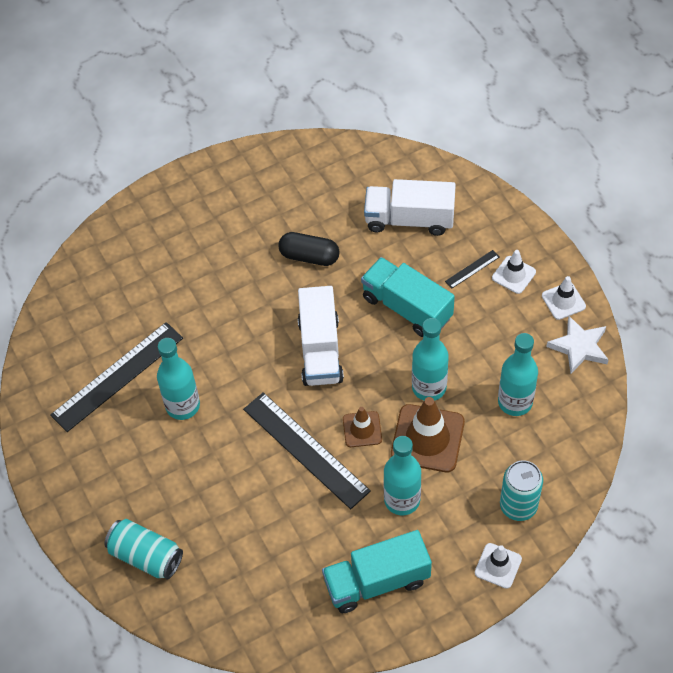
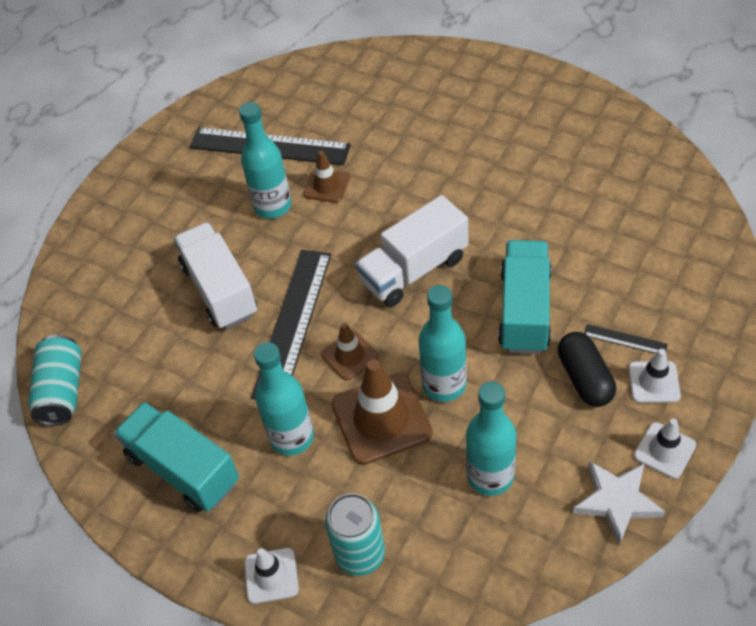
camera: 60 degrees right, 5 degrees down
(146, 556) = (101, 271): turquoise can -> turquoise can (62, 391)
(194, 360) = (326, 186): none -> brown traffic cone
(309, 256) = (513, 200): black capsule -> black capsule (584, 378)
(409, 219) = (634, 251): white truck -> white truck (220, 290)

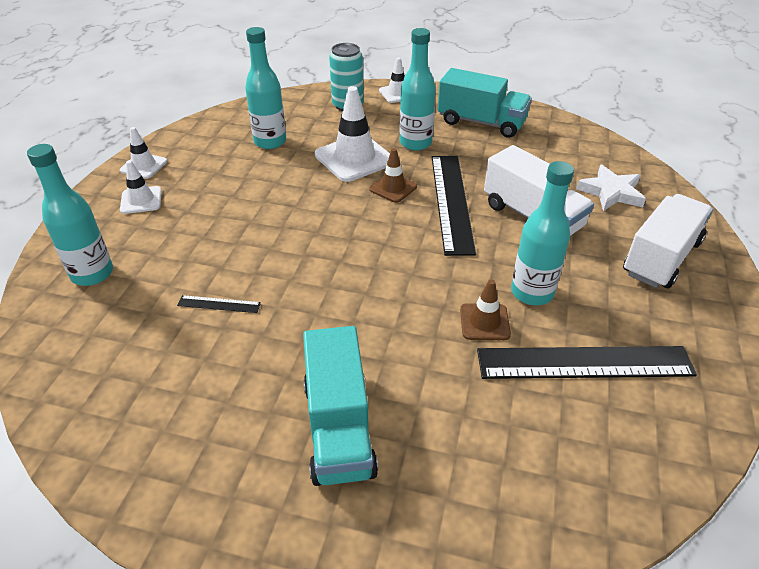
camera: 160 degrees right, 10 degrees down
(62, 391) = (602, 145): turquoise can -> none
(381, 419) = (354, 158): brown traffic cone -> white traffic cone
(414, 270) = (357, 252): white truck -> white truck (661, 258)
(444, 385) = (311, 180): turquoise bottle -> turquoise bottle (92, 274)
(524, 310) = (247, 233): turquoise truck -> turquoise truck (339, 427)
(584, 378) = (198, 196): black capsule -> none
(617, 501) = (183, 141): white star -> white star (611, 192)
(625, 340) = (159, 224): black ruler -> black ruler (219, 304)

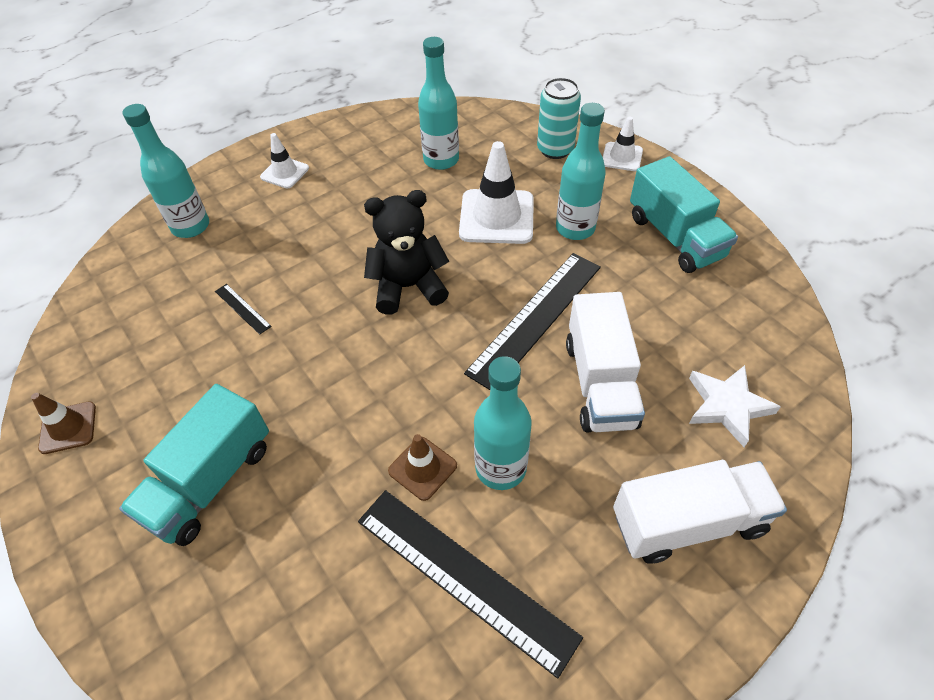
camera: 40 degrees right, 10 degrees up
(144, 166) = (318, 137): white traffic cone -> none
(341, 226) = (408, 287): none -> black teddy bear
(393, 188) = (497, 270): brown traffic cone -> brown traffic cone (68, 427)

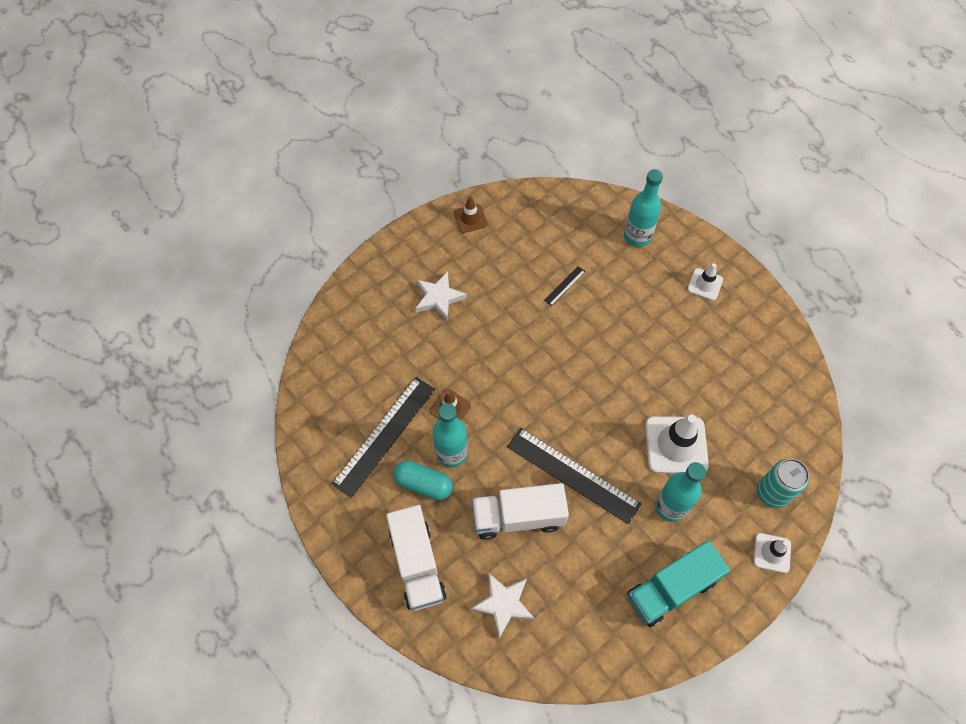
camera: 85 degrees right, 10 degrees up
(210, 481) = (439, 298): turquoise truck -> white star
(408, 287) = (594, 386): black teddy bear -> none
(441, 160) = (740, 398): turquoise bottle -> none
(553, 511) = (424, 484): none -> turquoise capsule

